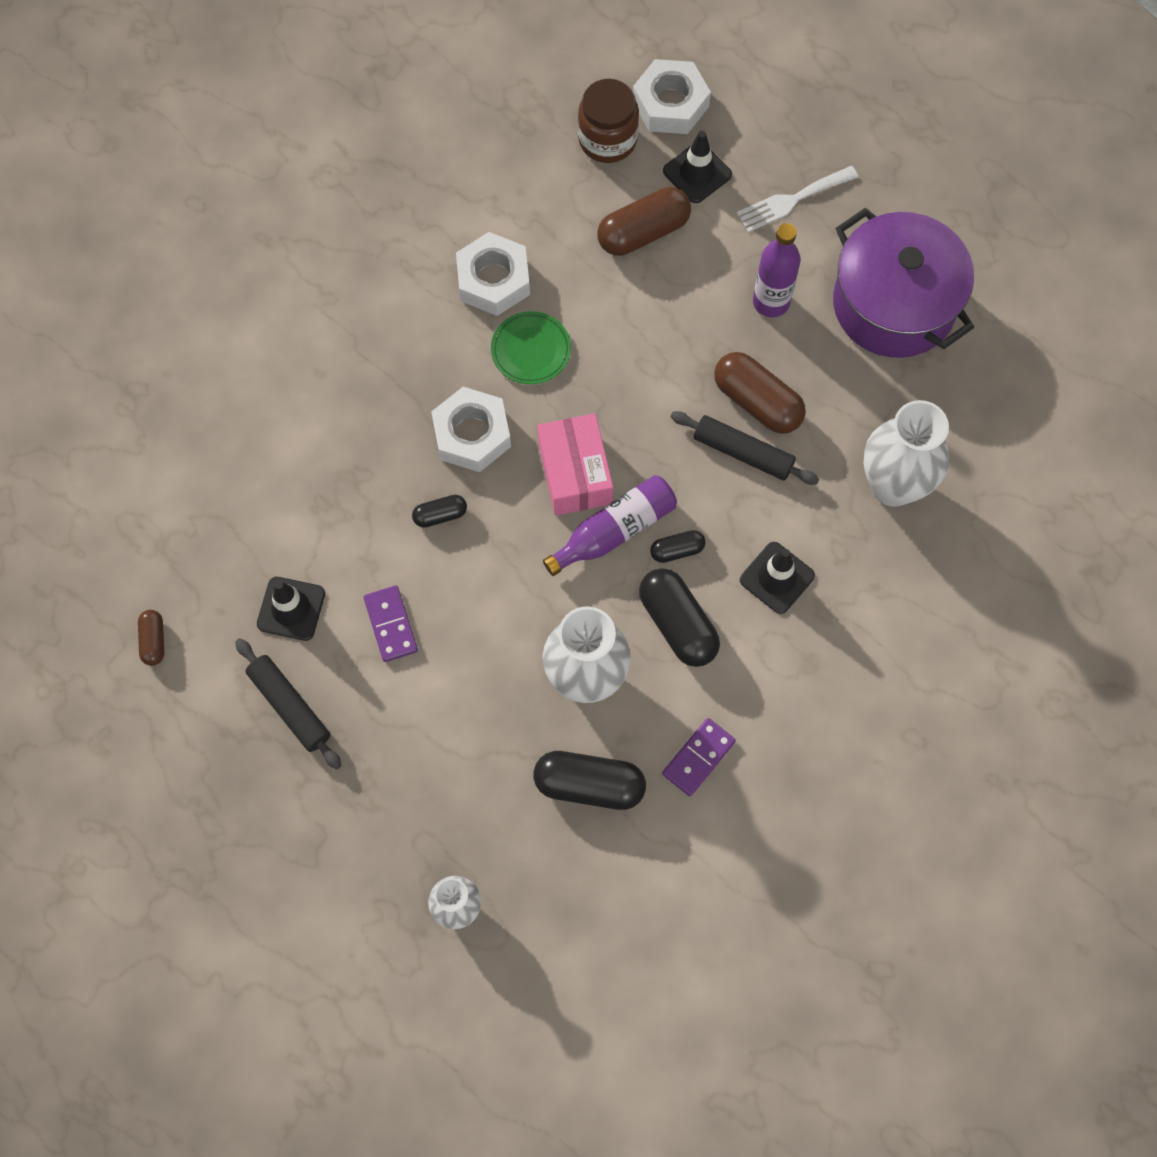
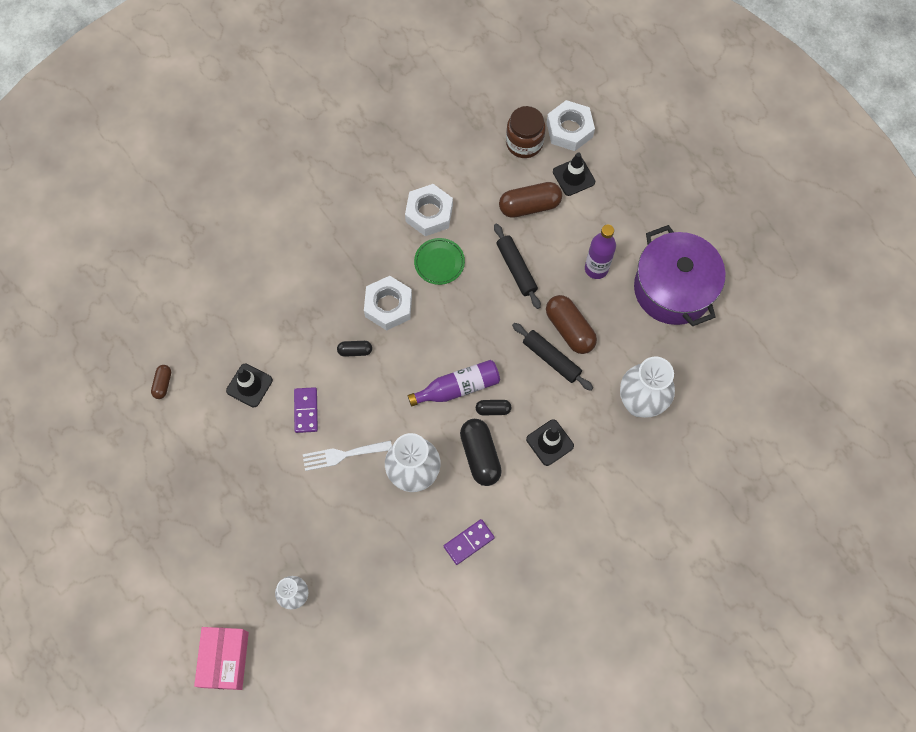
camera: 15 degrees right, 0 degrees up
(290, 706) = (231, 445): black rolling pin -> black rolling pin (516, 269)
(575, 473) = (444, 345): pink box -> pink box (225, 659)
(589, 785) = (397, 541): black capsule -> none
(792, 200) = (628, 208): white fork -> white fork (343, 455)

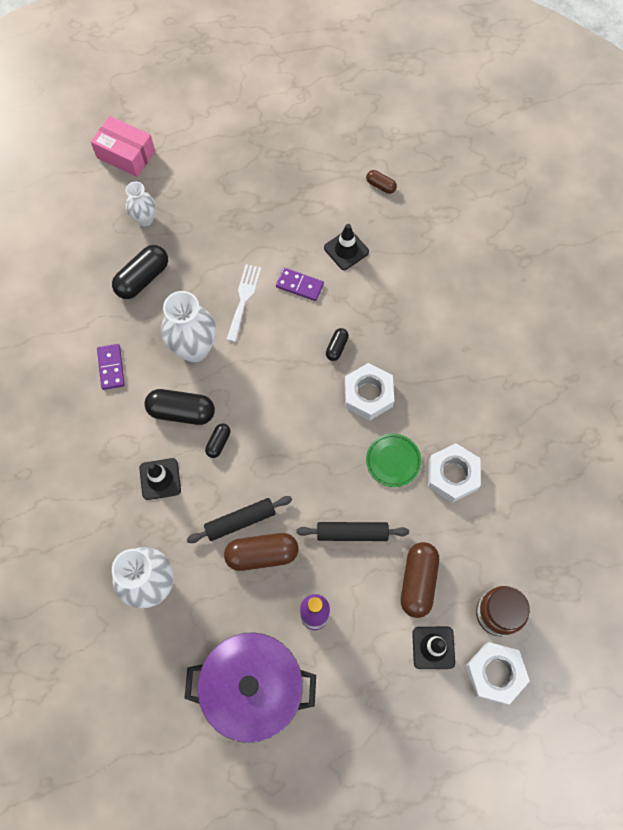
camera: 115 degrees right, 0 degrees up
(363, 562) = (142, 278): none -> black capsule
(458, 387) = (255, 421): purple bottle -> none

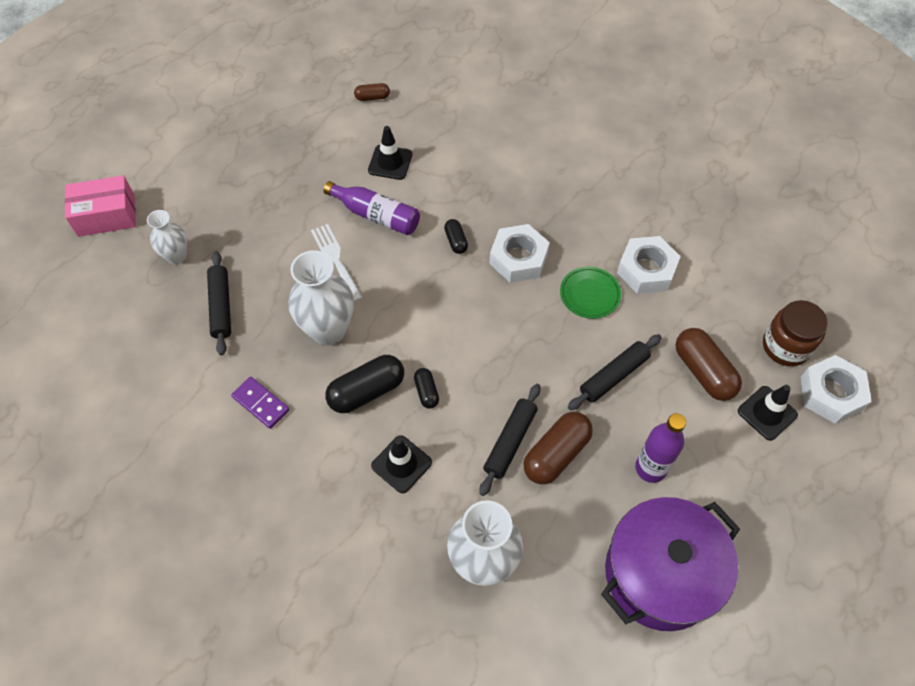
camera: 40 degrees left, 10 degrees down
(142, 278) = (221, 306): black capsule -> black rolling pin
(299, 285) = (376, 215): purple domino -> purple bottle

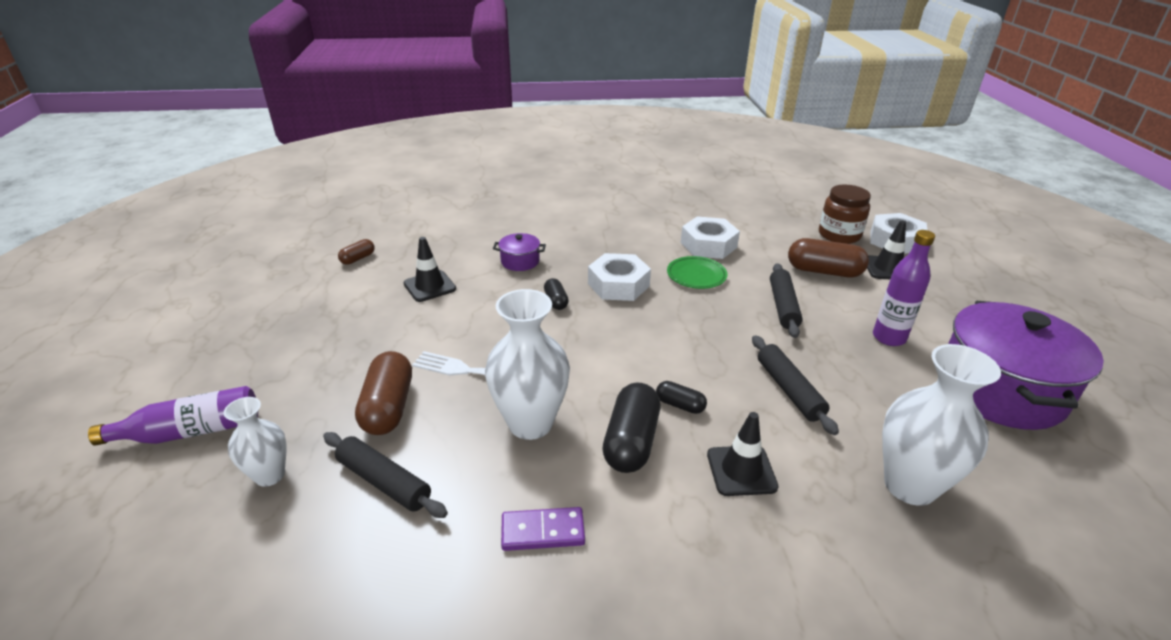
camera: 45 degrees left, 25 degrees down
(106, 215) = (113, 499): pink box -> none
(376, 215) = (463, 322): purple bottle -> purple bottle (191, 431)
(456, 241) = (556, 301): black capsule -> black capsule turned 45 degrees clockwise
(477, 180) = (520, 261): none -> purple pot
(556, 454) = (828, 374): brown capsule -> brown capsule (388, 407)

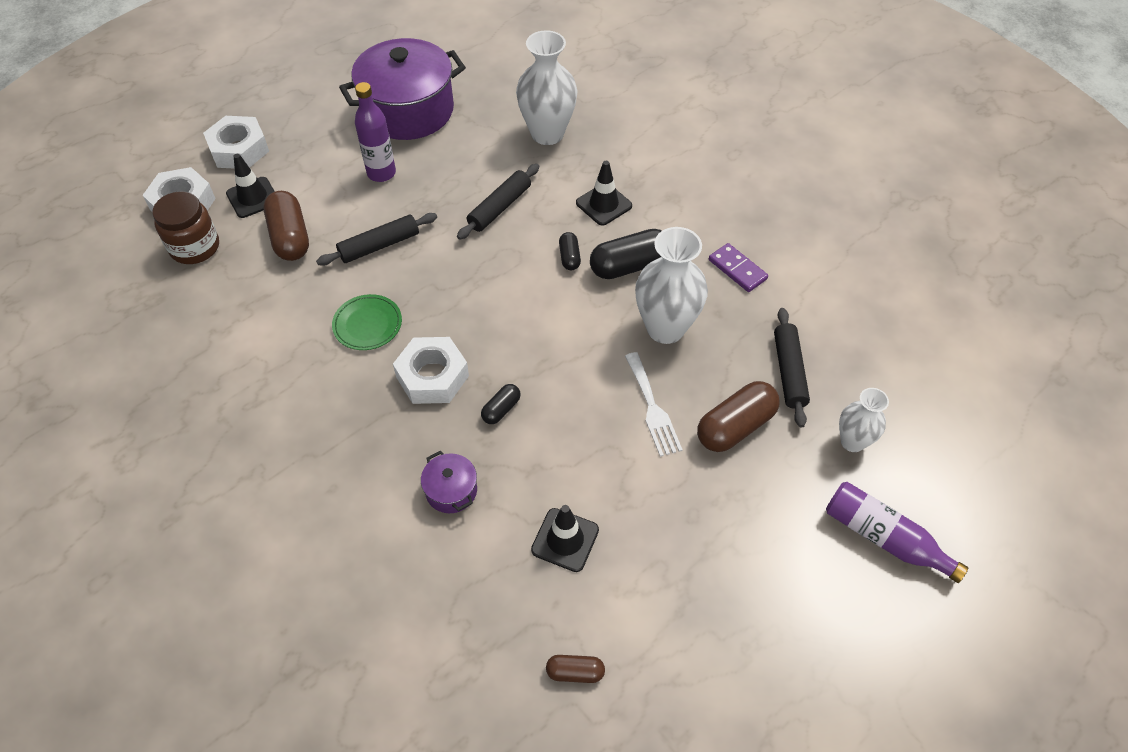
camera: 125 degrees left, 20 degrees up
(708, 245) = (292, 342): white nut -> white nut (239, 149)

